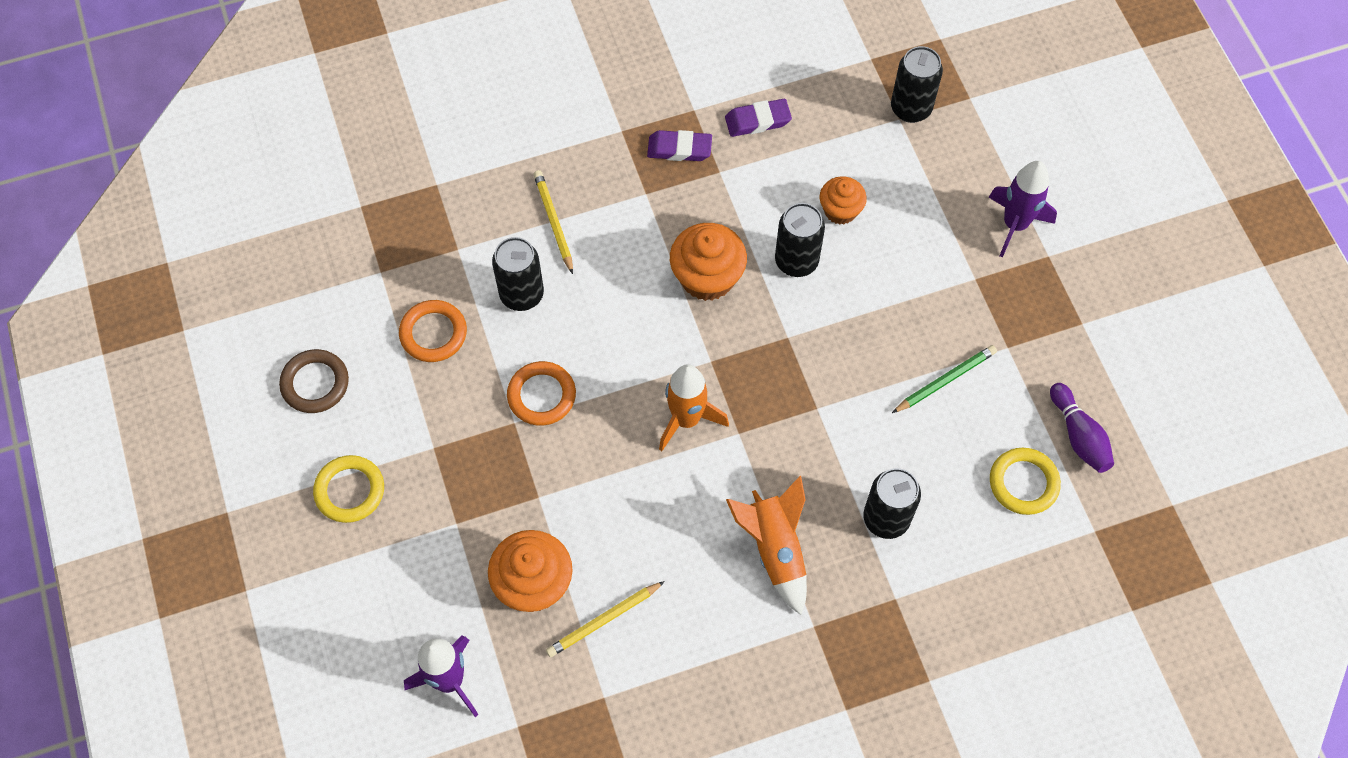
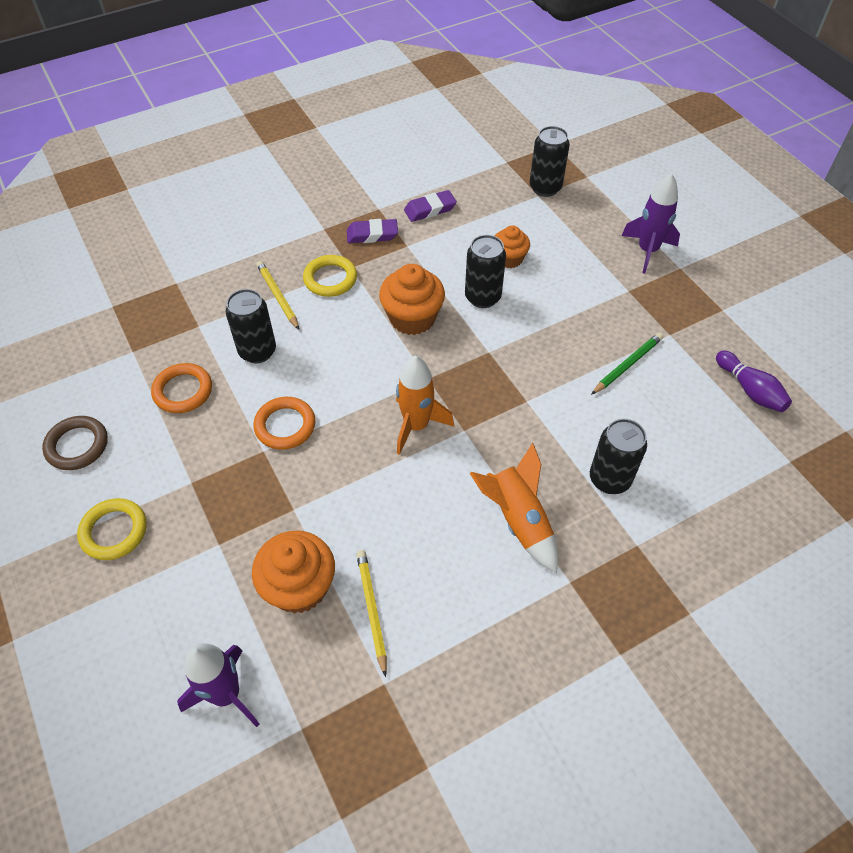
camera: 10 degrees left, 10 degrees down
(603, 620) = (371, 610): yellow pencil -> yellow pencil turned 120 degrees clockwise
(1023, 483) = (717, 433): yellow ring -> yellow ring (330, 279)

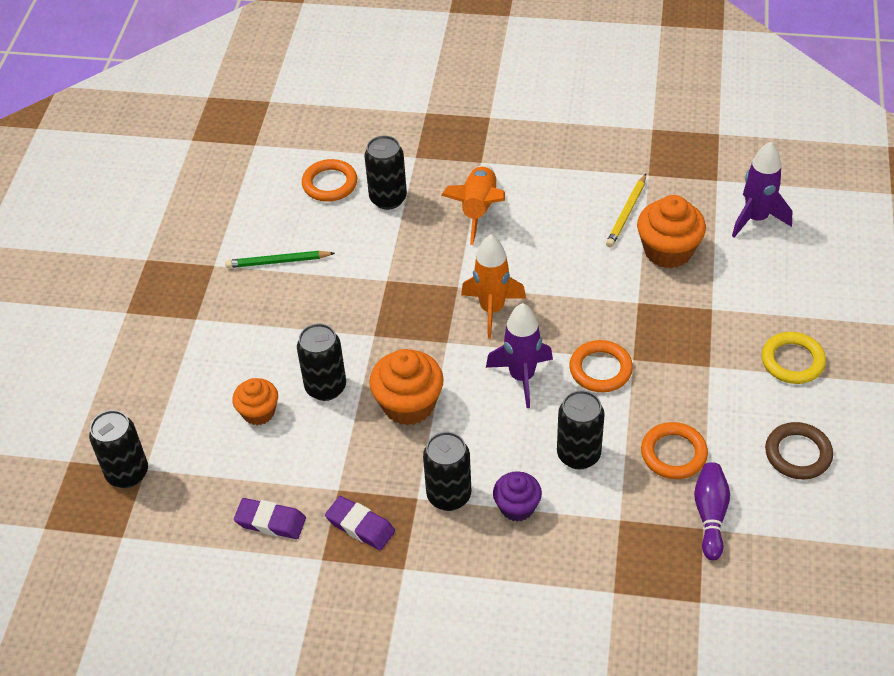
camera: 140 degrees left, 5 degrees down
(277, 296) = (517, 507): yellow pencil -> purple cupcake
(330, 279) = (449, 495): yellow ring -> black can
(647, 251) = (130, 344): purple rocket -> purple rocket (522, 377)
(676, 462) = (330, 184): none -> orange ring
(750, 390) = (215, 196): purple bowling pin -> purple bowling pin (710, 515)

